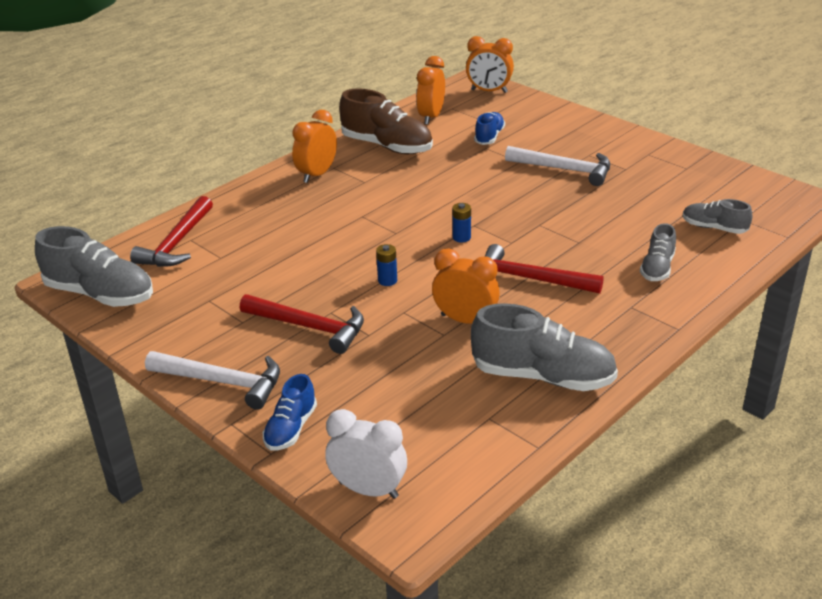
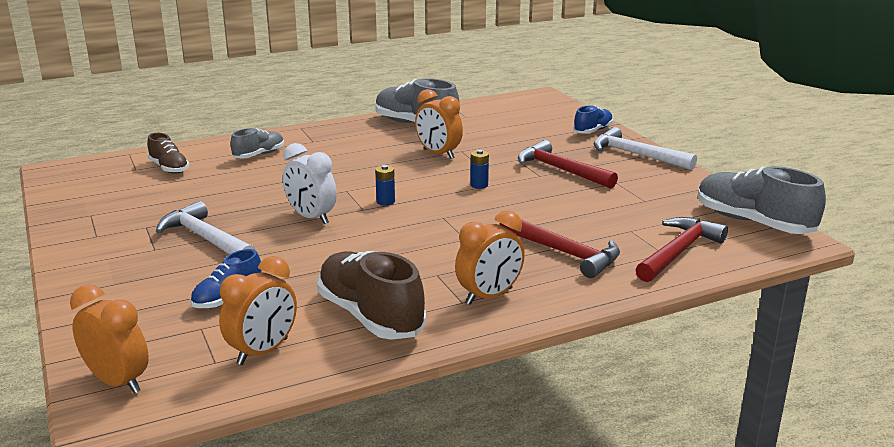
camera: 160 degrees left, 10 degrees down
(368, 490) = (556, 107): white clock -> white clock (311, 217)
(530, 279) = (363, 166): red hammer -> red hammer (564, 252)
(714, 228) = (169, 168): grey shoe -> brown shoe

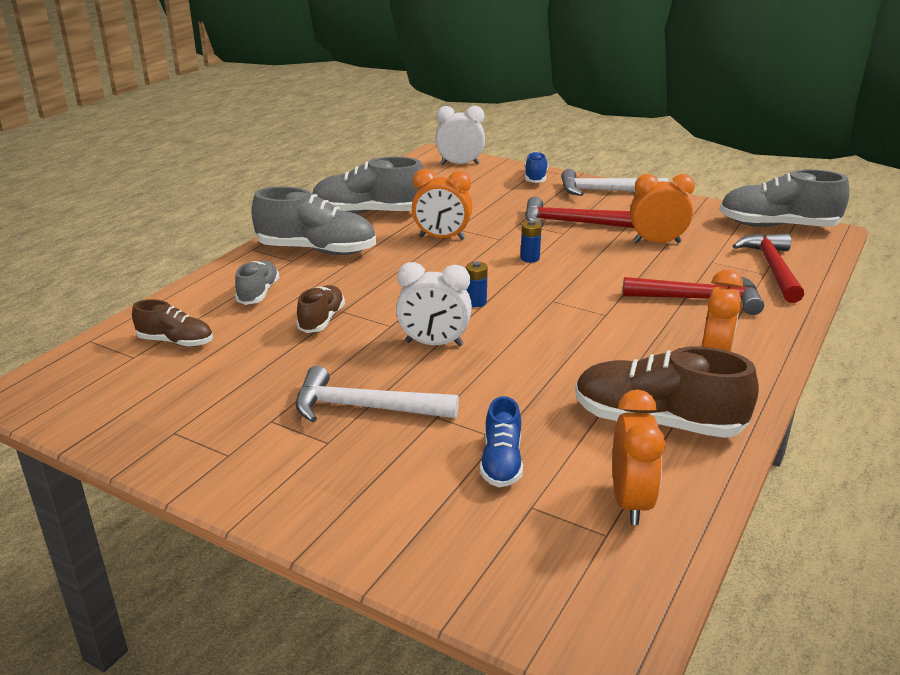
camera: 35 degrees left, 5 degrees up
(117, 382) = (554, 607): orange clock -> orange clock (657, 242)
(268, 181) = (321, 320): none -> brown shoe
(339, 139) = (317, 250): none -> grey shoe
(547, 107) = (460, 164): none -> white clock

